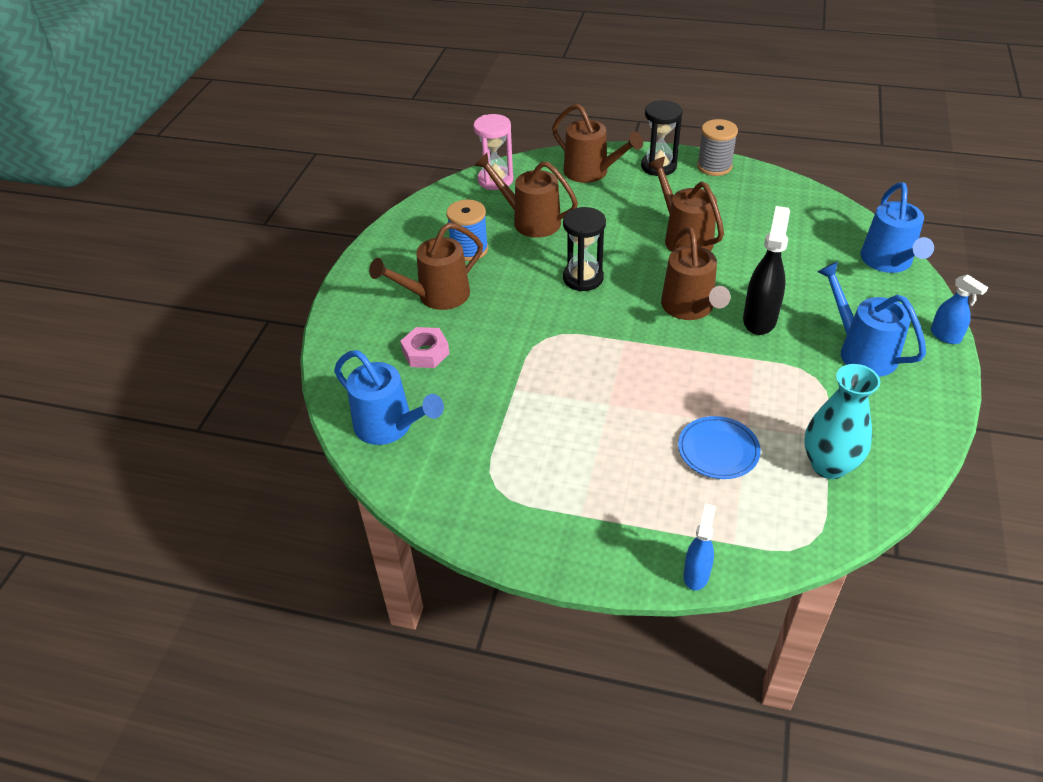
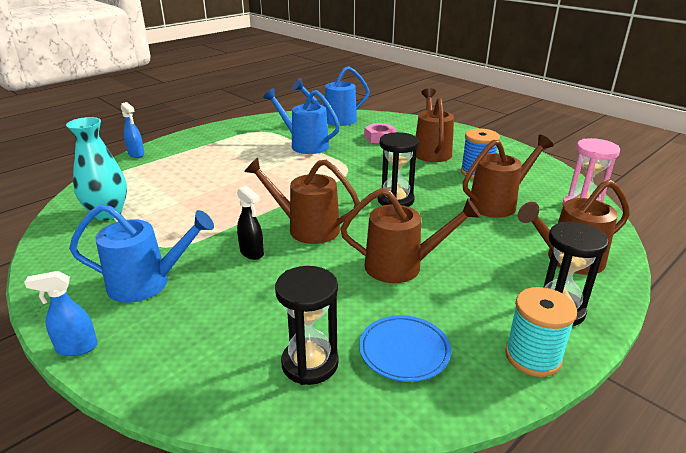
camera: 120 degrees right, 15 degrees down
(714, 166) = (533, 357): grey spool -> turquoise spool
(718, 450) = (181, 186): blue plate -> blue plate (404, 351)
(759, 319) = (252, 253): black spray bottle -> black spray bottle, size x0.60
(821, 235) = (310, 363): none -> black hourglass
(888, 262) = (205, 389): blue watering can -> blue watering can (304, 145)

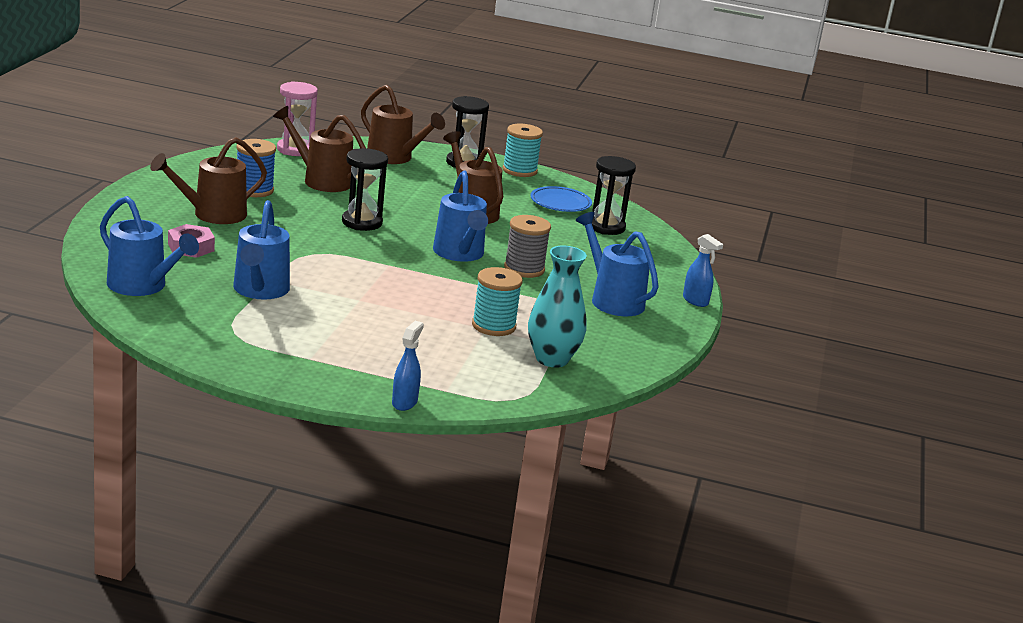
camera: 125 degrees left, 5 degrees down
(178, 206) = (493, 326): none -> turquoise spool
(252, 253) = (524, 269): black spray bottle -> grey spool
(306, 228) = (460, 254): brown watering can -> blue watering can

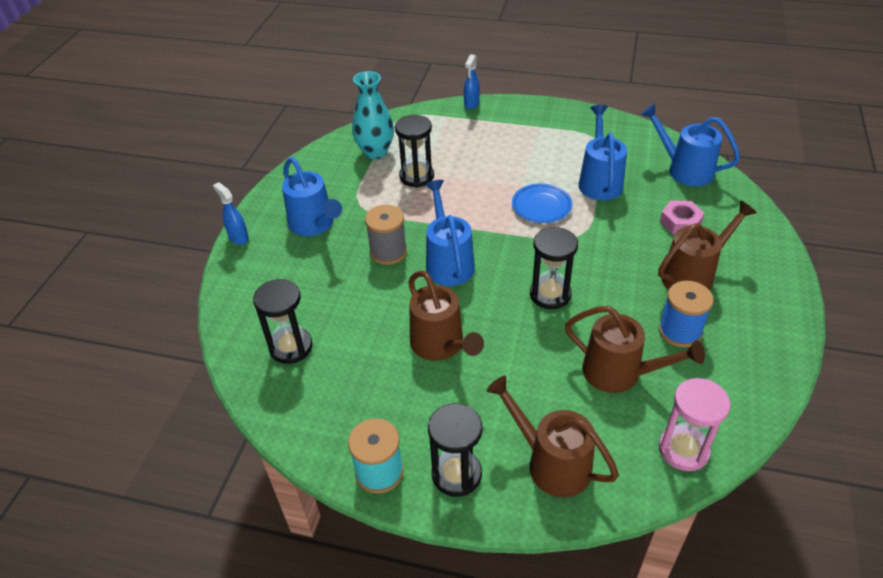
camera: 175 degrees left, 20 degrees up
(493, 326) = (416, 176): turquoise spool -> black hourglass
(560, 203) = (335, 391): blue plate -> blue plate (541, 206)

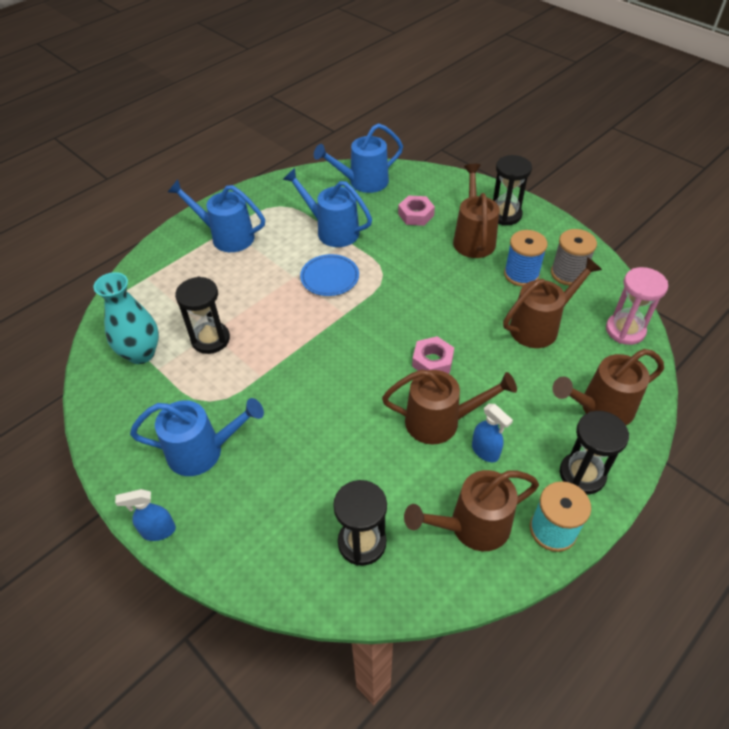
camera: 60 degrees left, 5 degrees up
(346, 411) = (471, 527): none -> brown watering can
(388, 252) = (295, 407): grey spool -> grey spool (568, 273)
(448, 262) = (345, 370): blue watering can -> blue watering can (226, 236)
(471, 104) = (148, 253): blue spray bottle -> blue spray bottle (485, 451)
(504, 312) = (432, 361): none -> pink nut
(550, 294) = (434, 324): black hourglass -> black hourglass (505, 215)

